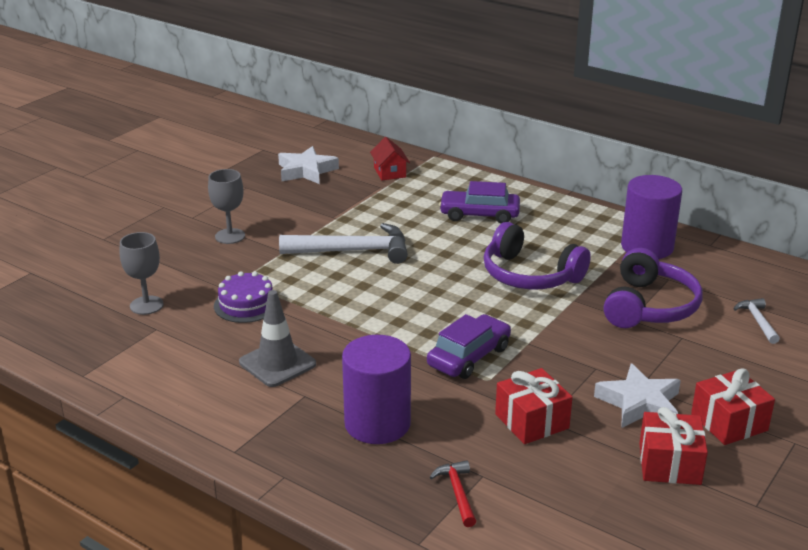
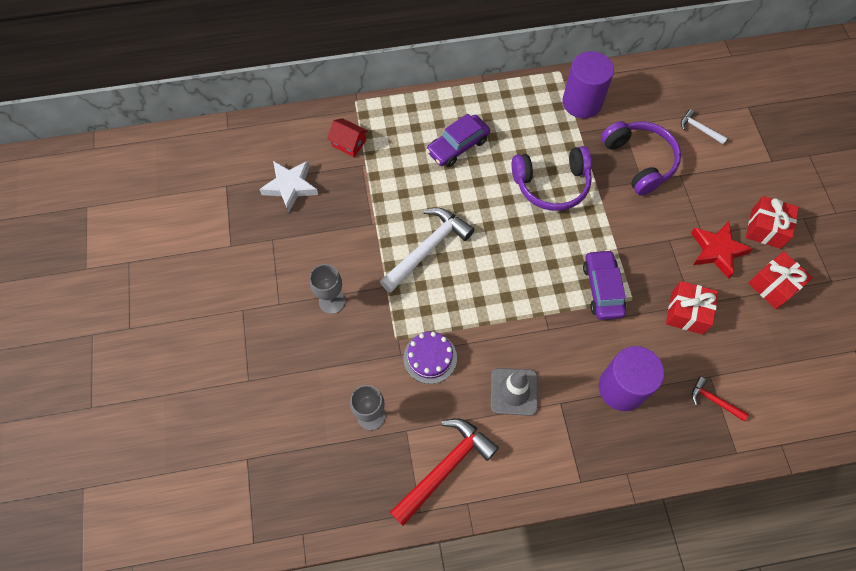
camera: 45 degrees left, 35 degrees up
(146, 366) = (445, 467): none -> red hammer
(639, 403) = (716, 251): white star -> red star

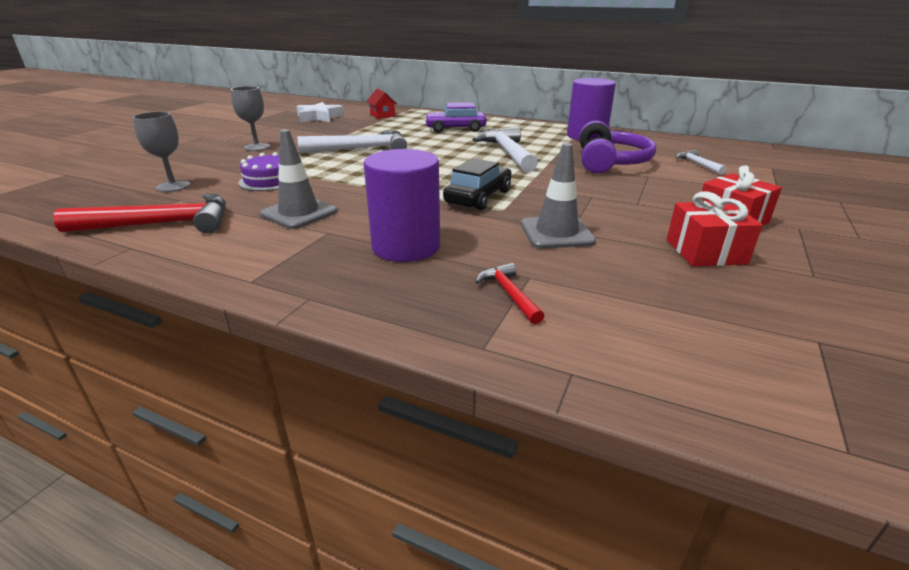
camera: 35 degrees right, 35 degrees down
(551, 184) = (507, 153): purple headphones -> white hammer
(602, 289) = (478, 197): purple car -> black car
(687, 313) = (556, 233): red gift -> grey traffic cone
(716, 251) = (645, 214): red star -> none

